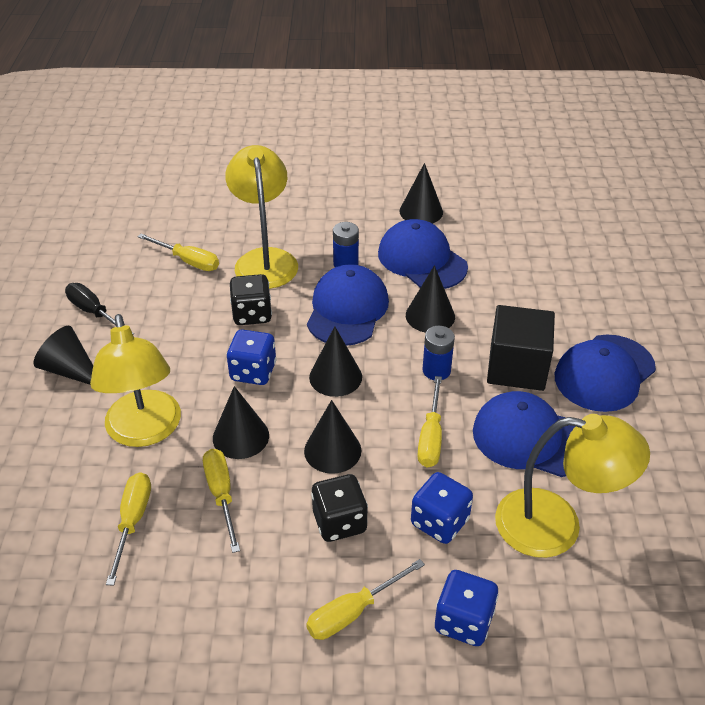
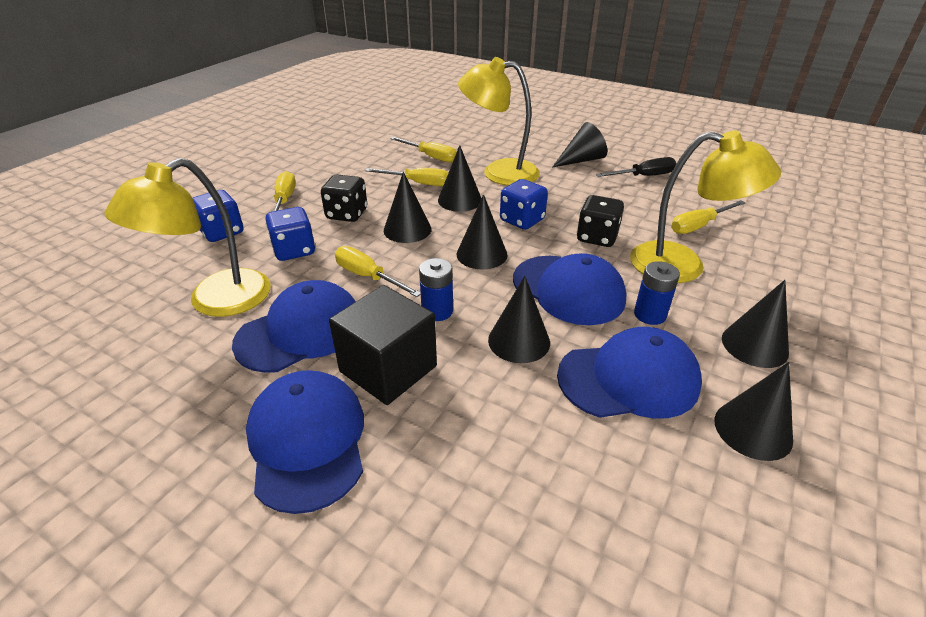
camera: 120 degrees right, 5 degrees down
(342, 217) = (754, 345): none -> black cone

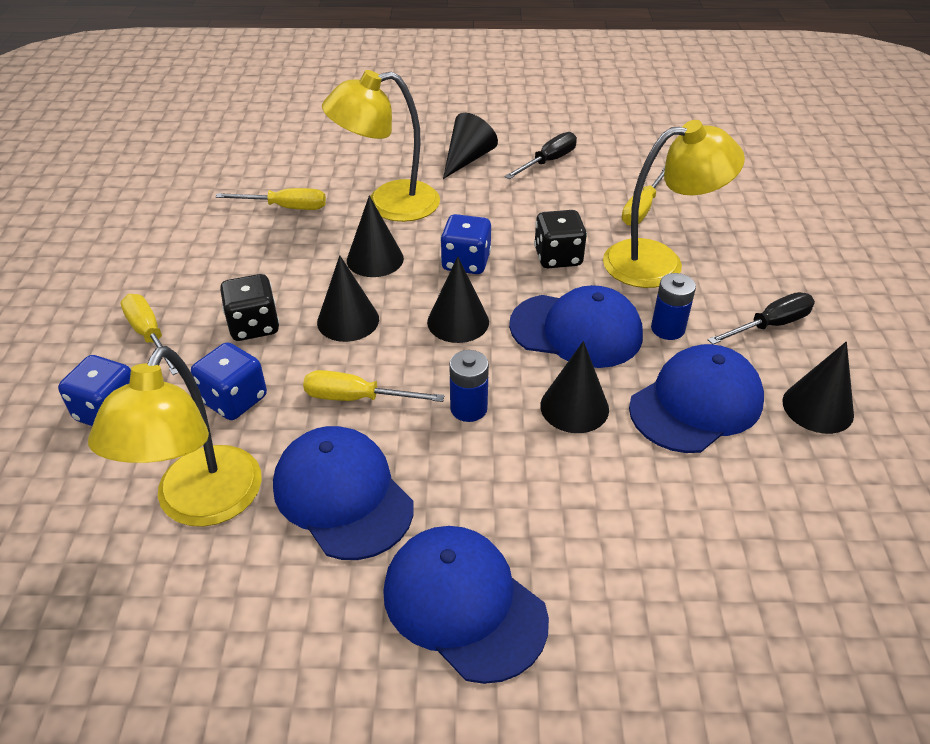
camera: 30 degrees left, 5 degrees up
(300, 331) = (342, 495): blue cap -> blue cap turned 60 degrees counterclockwise
(388, 369) = (475, 493): black cube -> none
(418, 183) = (304, 252): yellow screwdriver -> none
(754, 345) = (770, 325): black cone -> black screwdriver

